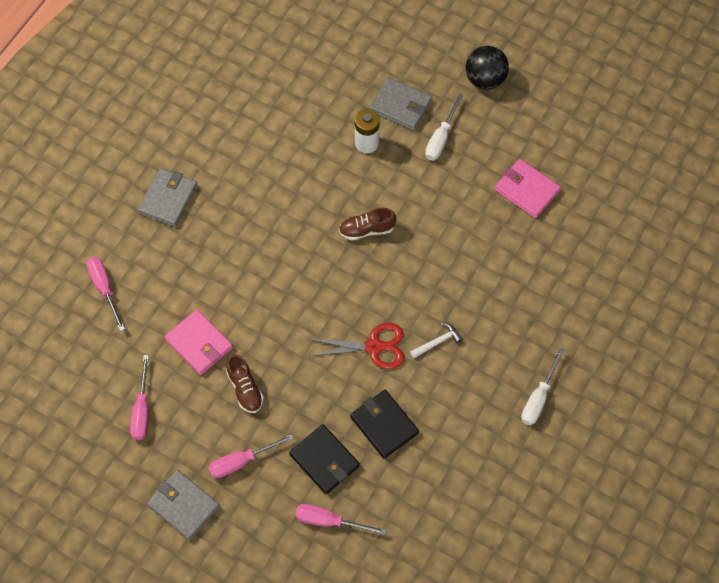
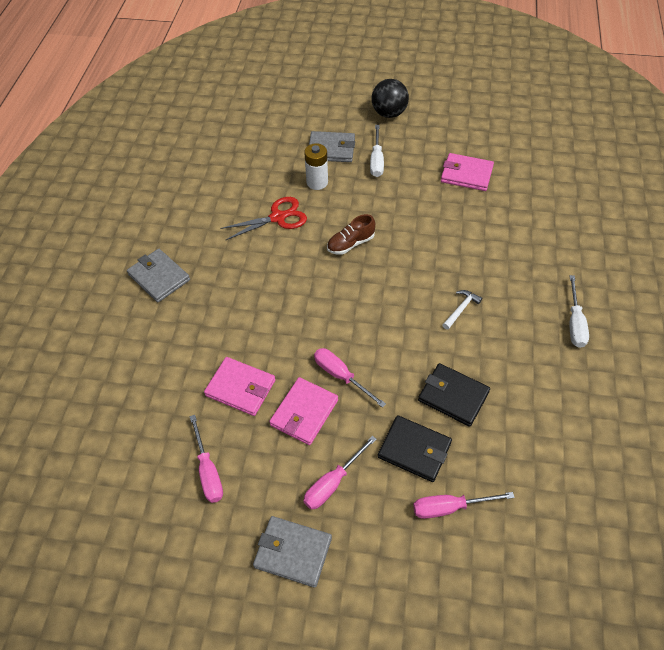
camera: 20 degrees left, 10 degrees down
(104, 288) = (125, 372): pink screwdriver -> pink screwdriver (341, 376)
(168, 199) = (159, 277): grey wallet -> grey wallet turned 45 degrees counterclockwise
(245, 389) = (304, 412): brown shoe -> pink wallet
(374, 347) = (407, 333): red scissors -> red scissors (278, 217)

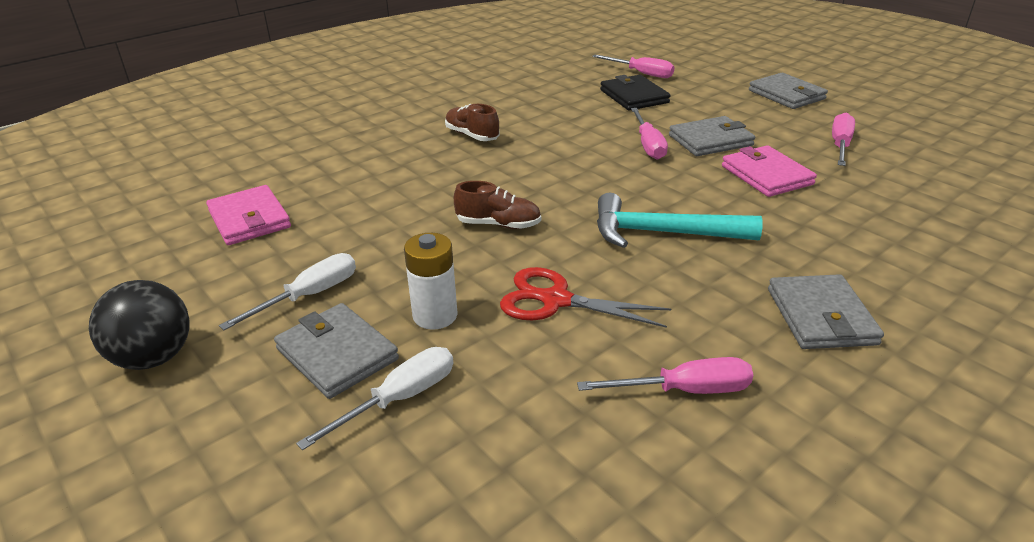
camera: 140 degrees left, 20 degrees down
(265, 289) = (662, 233): none -> turquoise hammer
(304, 412) = (710, 140): pink wallet -> grey wallet
(333, 483) = (722, 106): pink screwdriver -> pink screwdriver (684, 390)
(453, 396) = (563, 104): black wallet -> none
(461, 309) = (472, 135): white hammer -> brown shoe
(575, 323) = (400, 96): white screwdriver -> white screwdriver (399, 399)

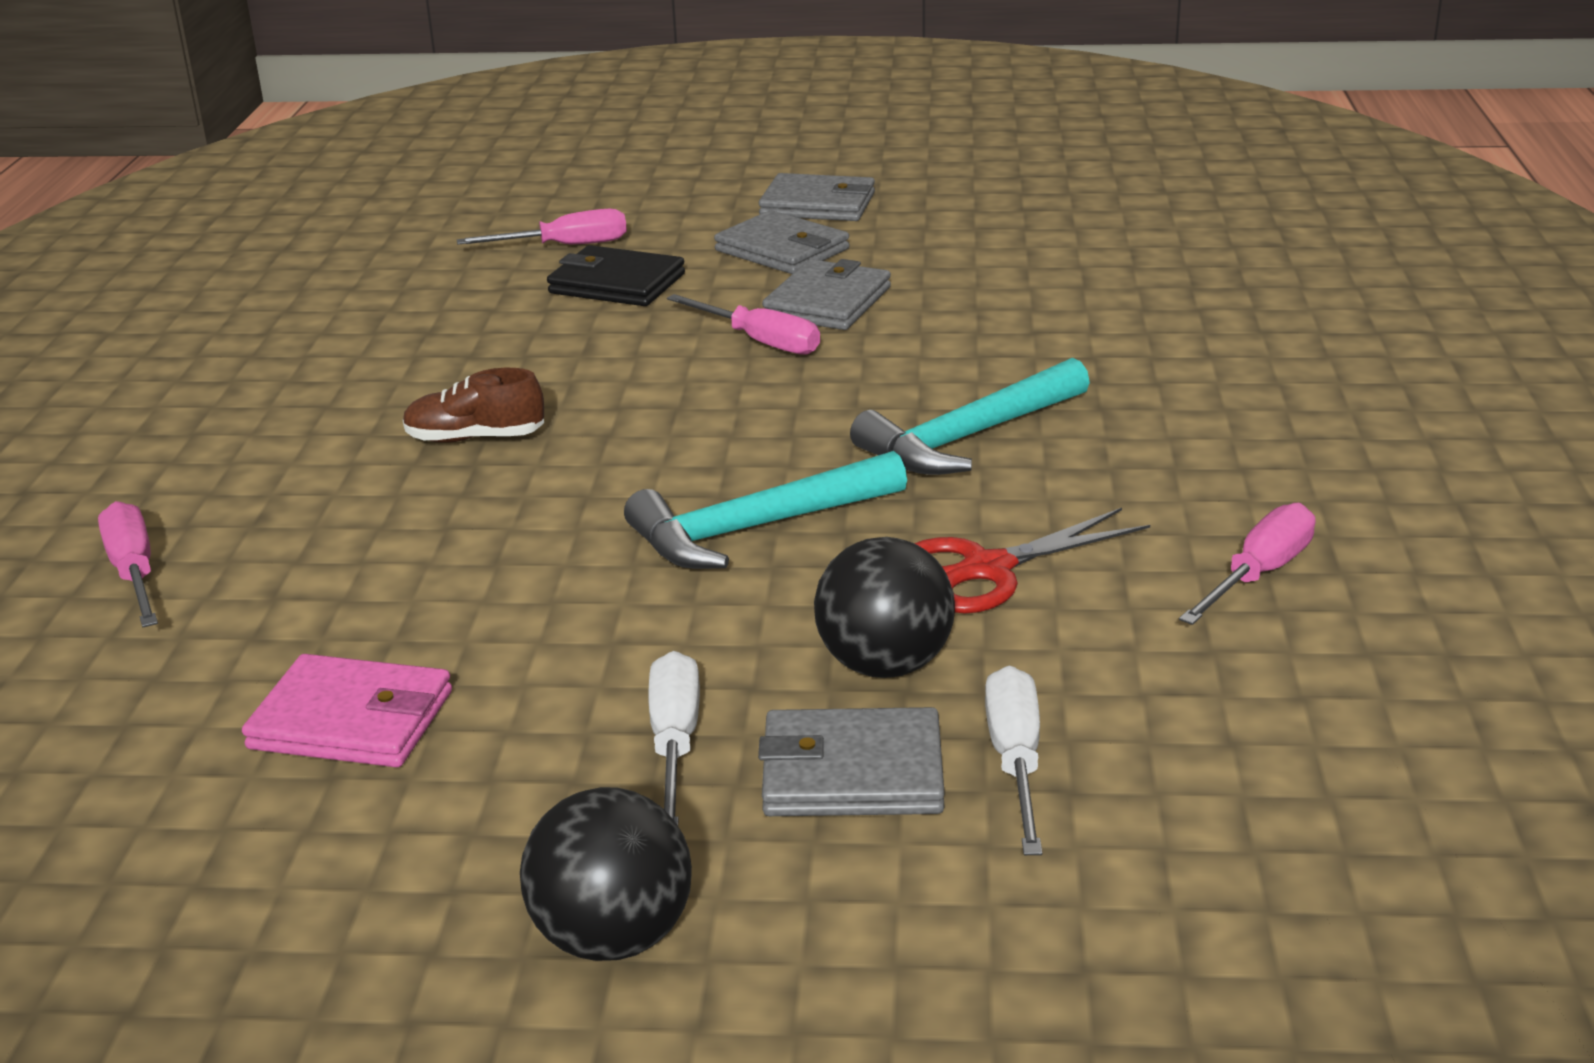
camera: 45 degrees left, 5 degrees down
(435, 315) = (884, 665): white battery -> black ball
(498, 224) = (755, 529): brown shoe -> turquoise hammer
(766, 175) = (965, 317): pink wallet -> none
(820, 316) = (1256, 439): grey wallet -> grey wallet (782, 250)
(840, 145) = (984, 246): pink screwdriver -> pink screwdriver (134, 573)

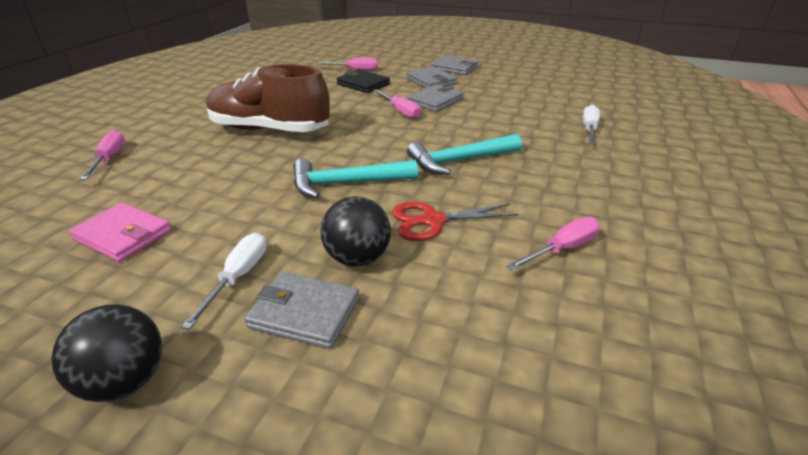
camera: 15 degrees right, 5 degrees up
(475, 438) = (269, 130): brown shoe -> brown shoe, size x2.31
(1015, 761) = (386, 326): white screwdriver -> white screwdriver (589, 129)

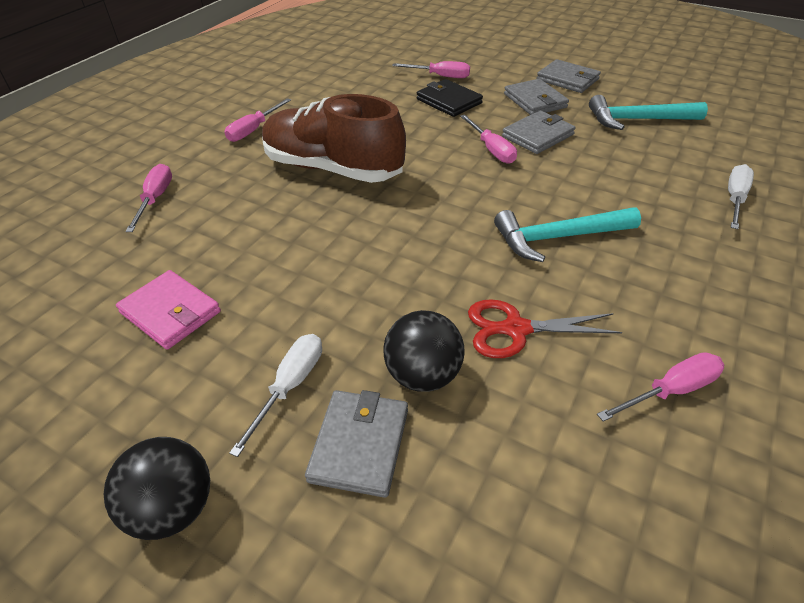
camera: 10 degrees right, 10 degrees up
(199, 109) = (254, 130): none -> pink screwdriver
(305, 313) = (359, 445): grey wallet -> grey wallet turned 75 degrees clockwise
(346, 183) = (417, 261): turquoise hammer -> turquoise hammer (637, 120)

